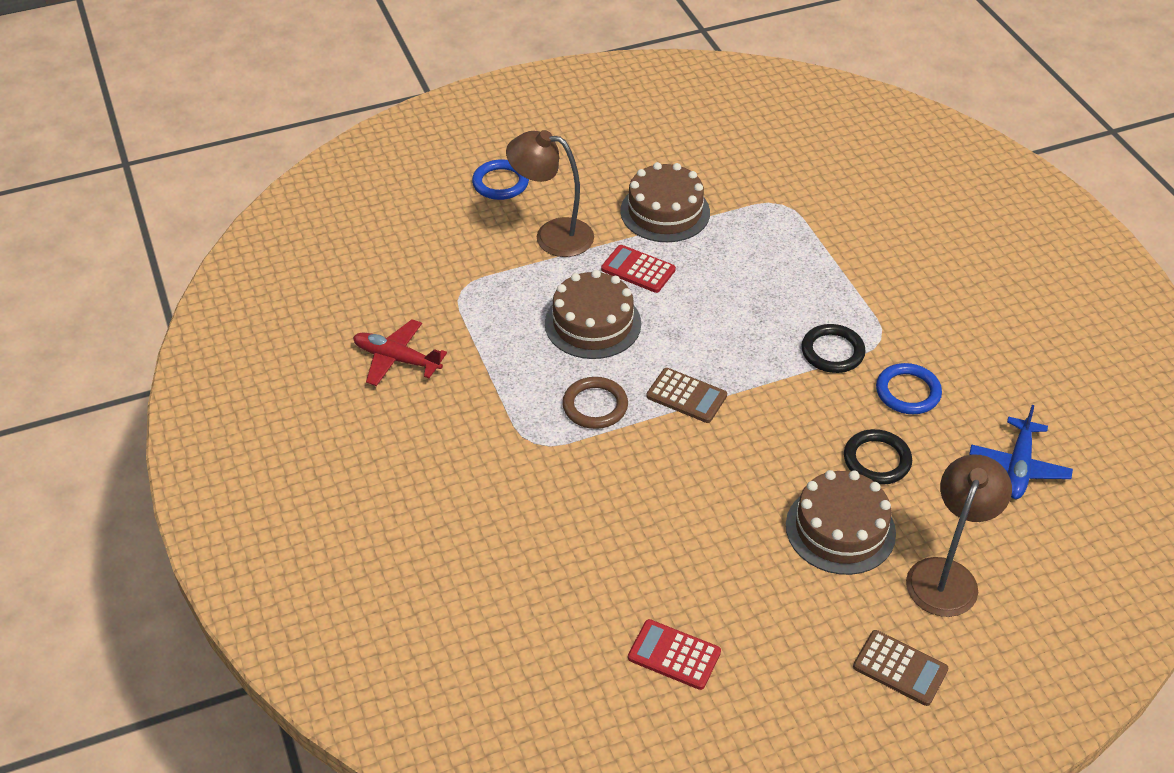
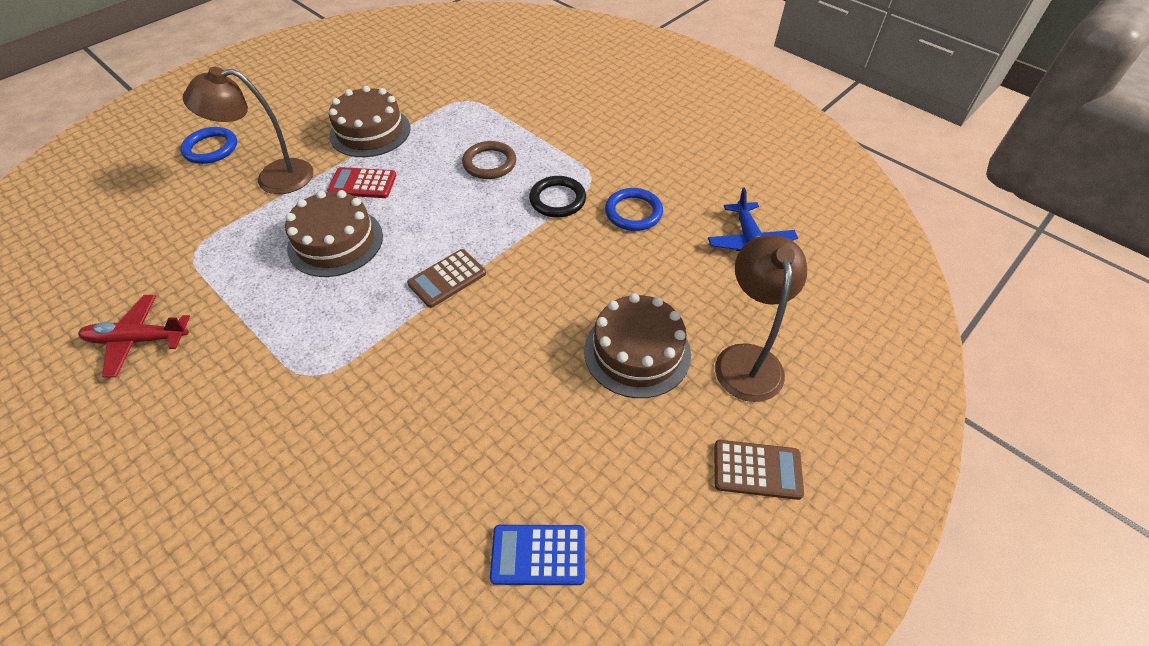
camera: 25 degrees left, 5 degrees up
(595, 406) = (362, 317): brown ring -> brown ring (489, 163)
(674, 655) = (538, 555): red calculator -> blue calculator
(686, 396) = (447, 278): brown calculator -> brown calculator turned 135 degrees clockwise
(877, 460) = (637, 277): black ring -> none

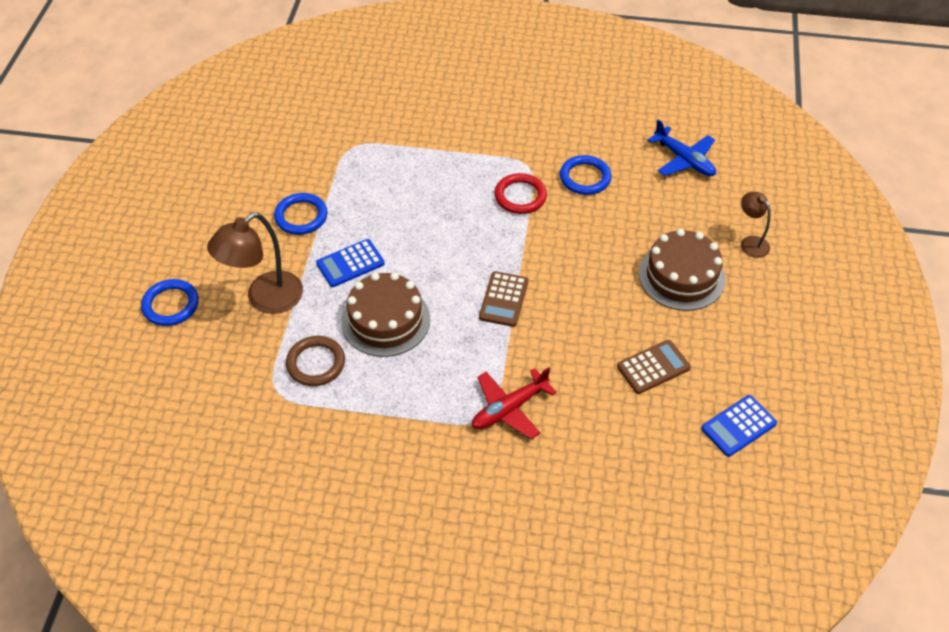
camera: 35 degrees left, 0 degrees up
(138, 340) = (321, 475): red plane -> red plane (509, 409)
(362, 183) = (350, 263): red calculator -> blue calculator
(370, 131) = (301, 216): brown cake -> blue ring
(489, 163) = (435, 193): brown ring -> brown ring (316, 363)
(557, 200) = (520, 196): black ring -> red ring
(747, 359) = (750, 242): brown lamp -> brown lamp, size x0.55
(757, 470) = (811, 306): brown calculator -> brown calculator (653, 367)

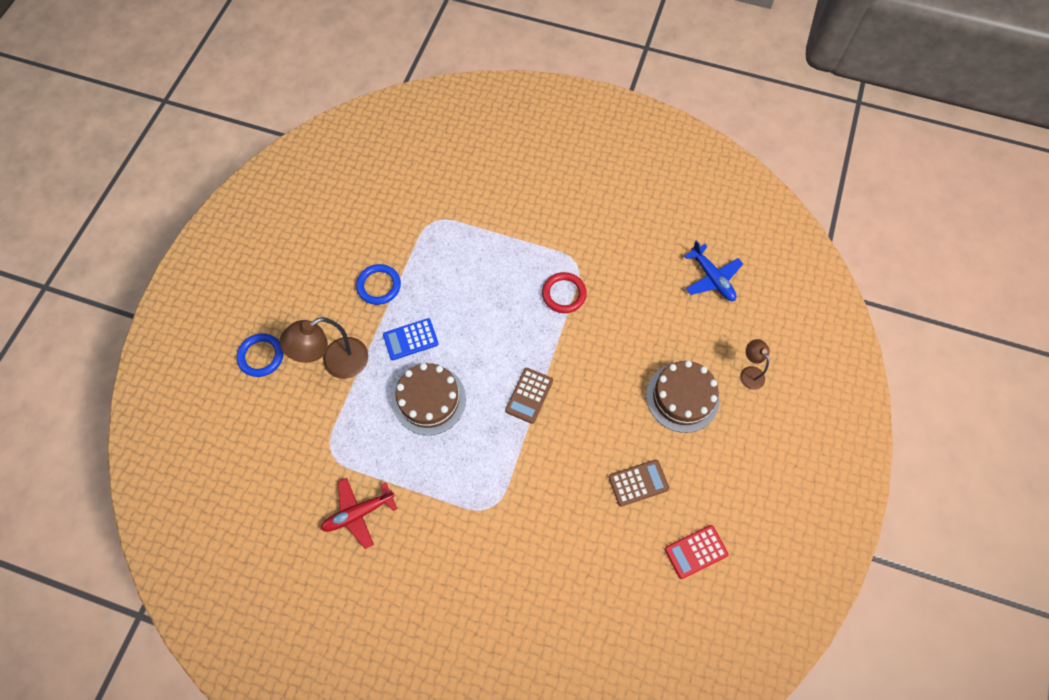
camera: 10 degrees right, 15 degrees up
(316, 363) = (366, 432): brown ring -> none
(509, 409) = (512, 502): red plane -> red plane (358, 513)
(585, 178) = (622, 283): blue ring -> none
(738, 426) = (695, 551): blue calculator -> red calculator

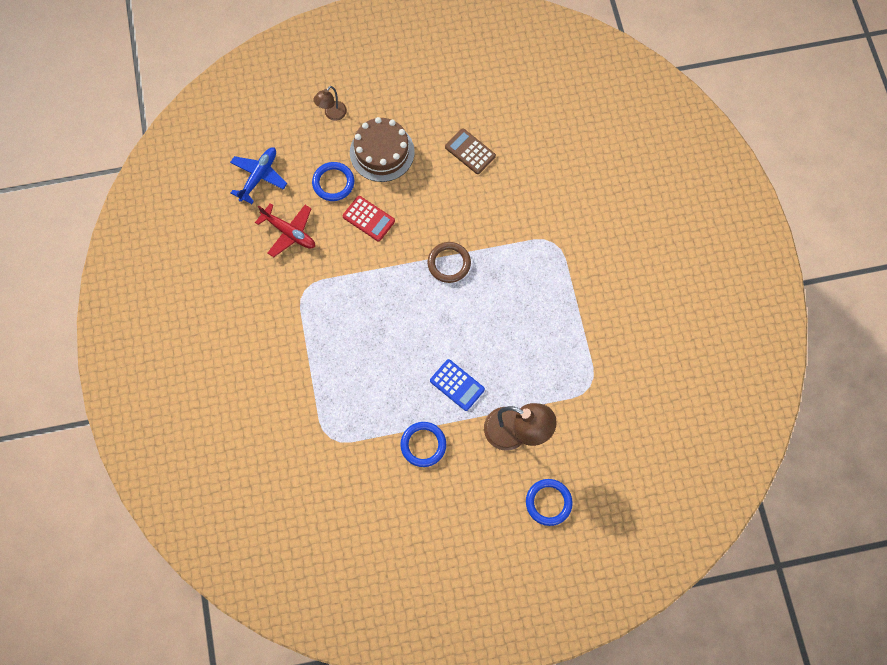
camera: 120 degrees left, 5 degrees up
(358, 513) = (620, 335): red plane -> red plane (289, 232)
(429, 400) = (499, 337): brown cake -> none
(529, 395) = (449, 263): brown calculator -> brown ring
(564, 294) = (341, 284): red ring -> none
(671, 337) = (333, 183): none -> blue ring
(695, 551) = (496, 92): red calculator -> red calculator (368, 219)

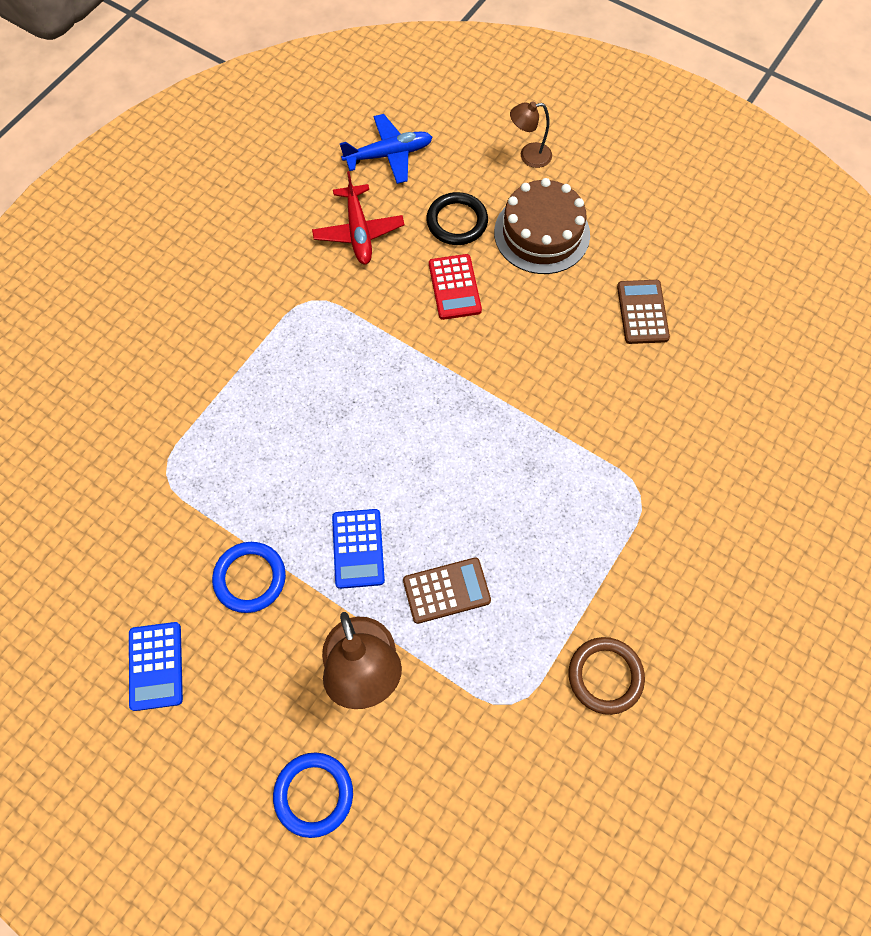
camera: 45 degrees right, 5 degrees down
(333, 183) = (457, 221): blue ring -> black ring
(424, 521) = (156, 666): none -> blue calculator
(449, 263) = (492, 408): brown ring -> brown ring (605, 676)
(515, 365) = (446, 590): none -> brown calculator

